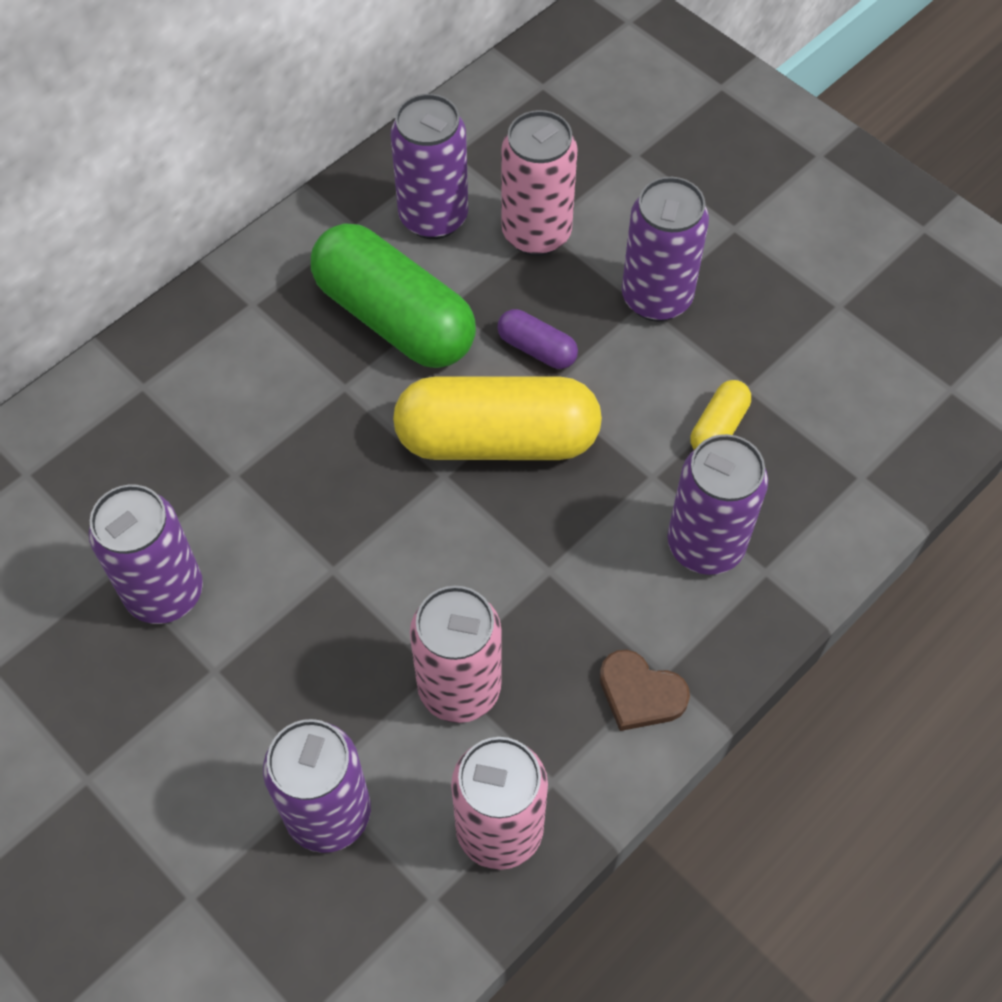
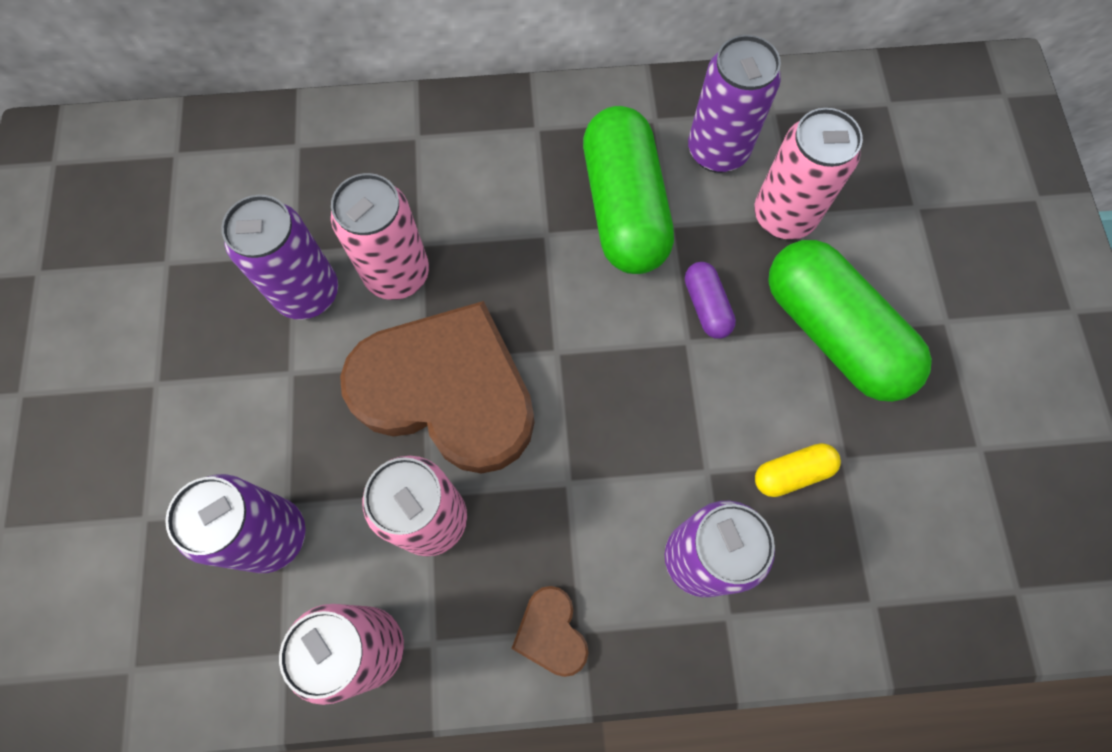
camera: 40 degrees right, 10 degrees up
(237, 515) = (397, 274): none -> pink can
(376, 577) = (447, 391): none -> brown heart
(497, 439) = (617, 354): yellow capsule -> none
(656, 298) = (833, 333): purple can -> green capsule

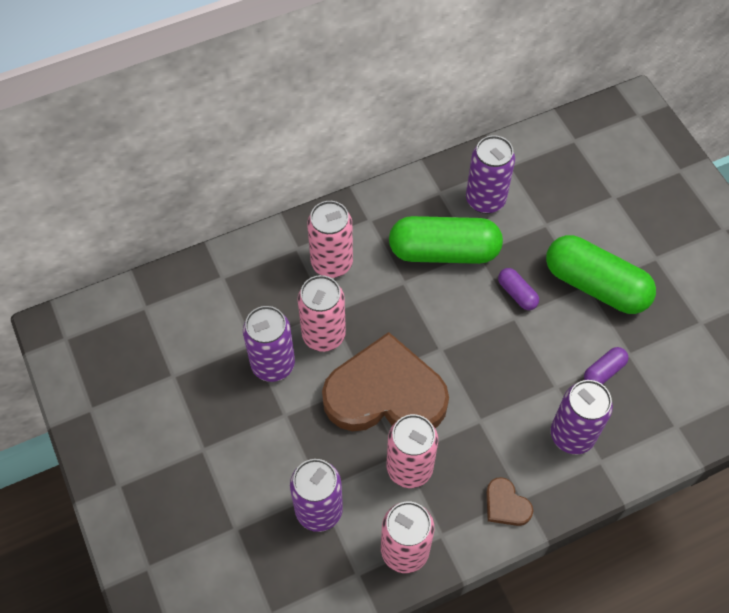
camera: 20 degrees left, 10 degrees down
(624, 208) = (444, 251): green capsule -> green capsule turned 60 degrees counterclockwise
(783, 216) = (540, 227): pink can -> pink can (332, 263)
(792, 473) = (604, 371): yellow capsule -> purple capsule

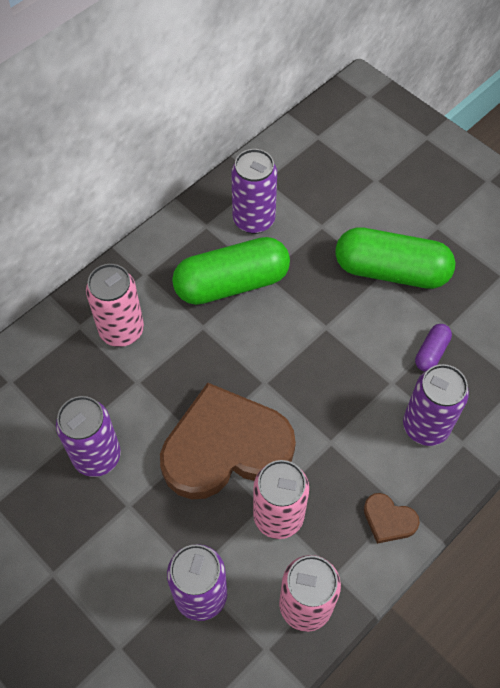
camera: 20 degrees left, 0 degrees up
(323, 335) = (140, 408): pink can -> none
(517, 293) = (319, 303): purple capsule -> none

